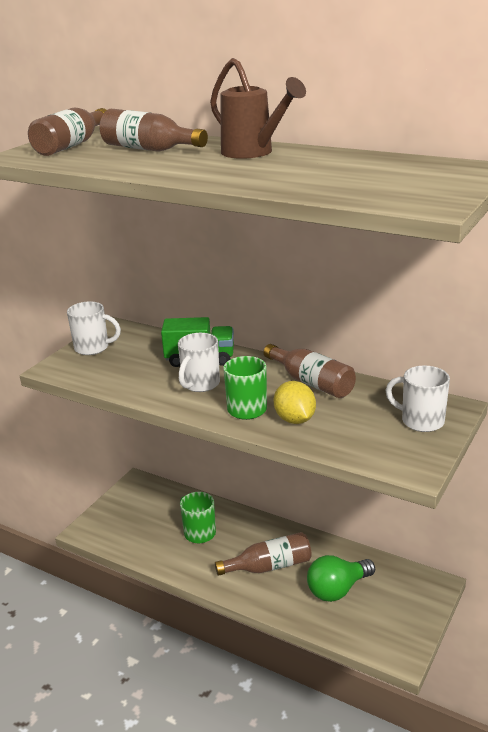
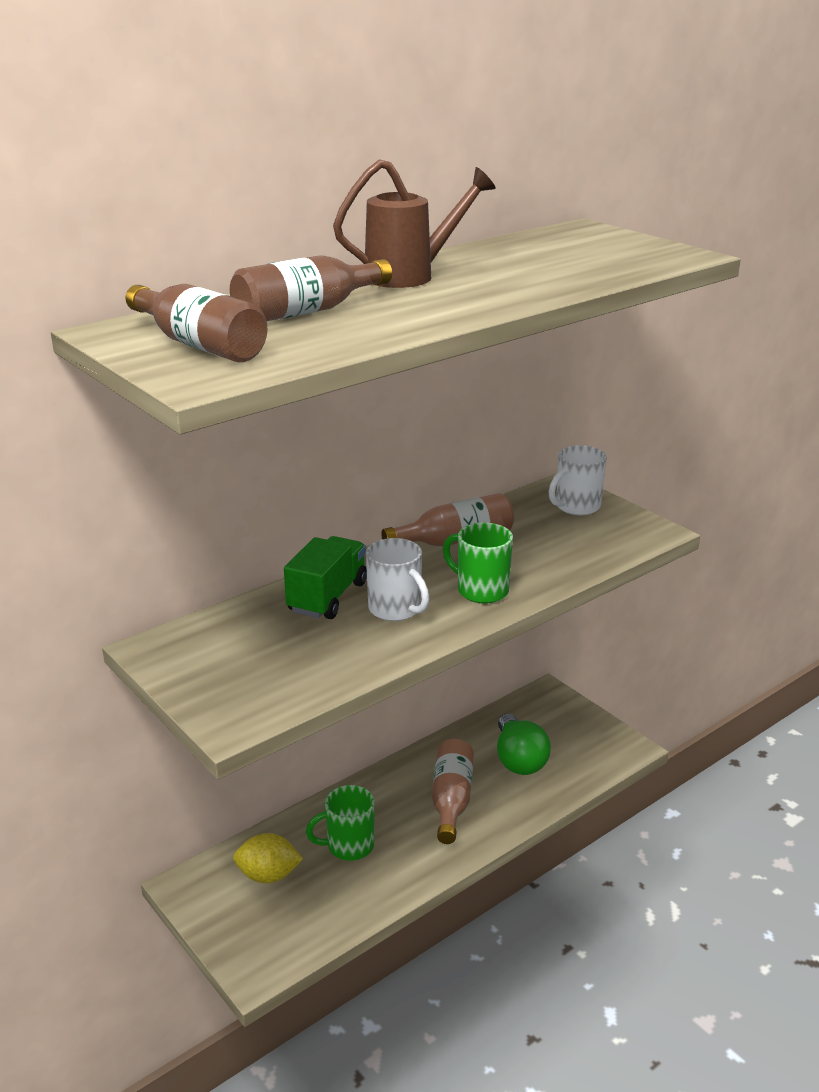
camera: 70 degrees left, 0 degrees up
(93, 348) = (201, 677): white mug -> none
(295, 419) = (526, 568): yellow lemon -> yellow lemon (268, 875)

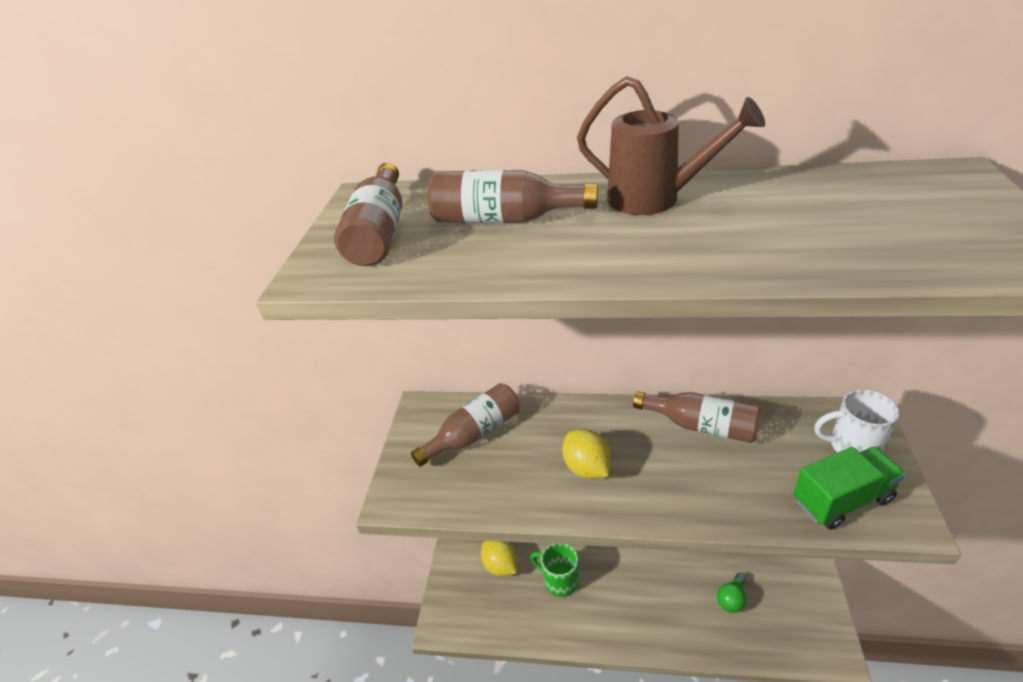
camera: 50 degrees right, 10 degrees up
(327, 597) = (556, 428): green truck -> green truck (841, 500)
(396, 609) = (587, 468): white mug -> yellow lemon
(451, 800) = (652, 596): brown bottle -> brown bottle (474, 434)
(481, 590) = (668, 489): green mug -> none
(519, 760) = (732, 599): green light bulb -> green light bulb, size x0.60

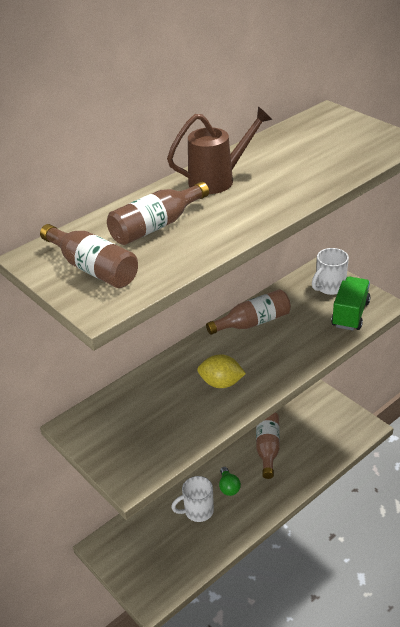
camera: 50 degrees left, 0 degrees up
(474, 434) = (130, 414): brown bottle -> brown bottle (267, 448)
(500, 566) = (150, 535): yellow lemon -> none
(559, 581) = (198, 511): green mug -> white mug
(732, 599) = (299, 441): green light bulb -> green light bulb (228, 487)

